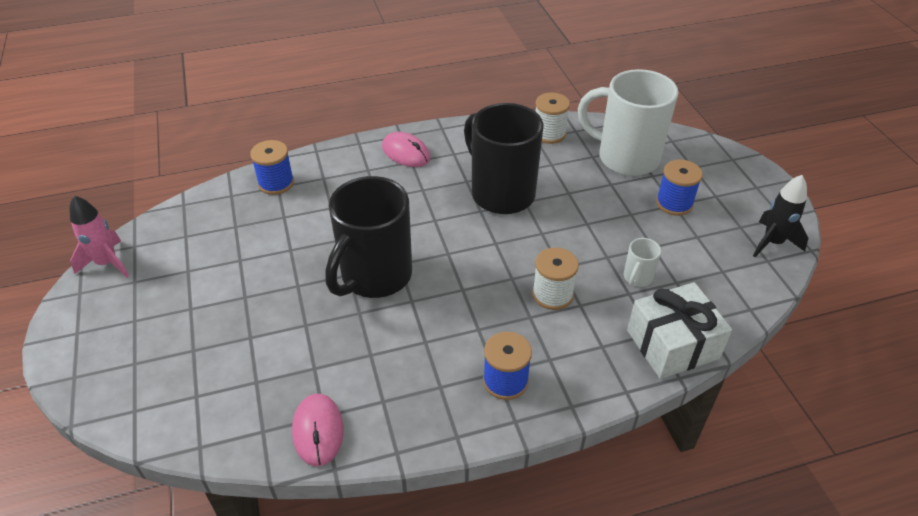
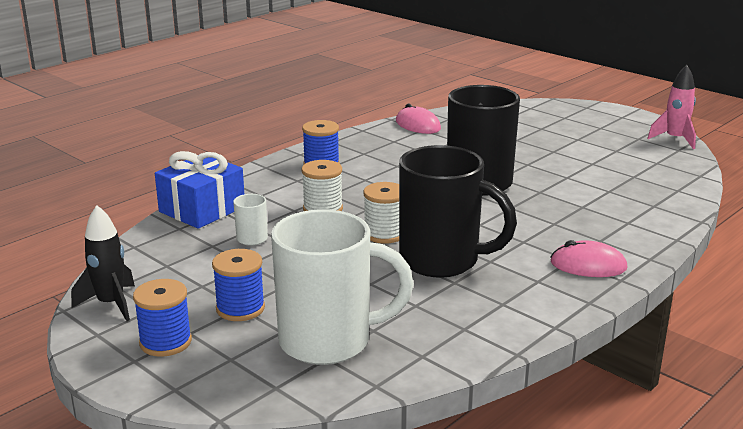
camera: 150 degrees right, 20 degrees down
(276, 183) = (659, 207): blue spool -> blue spool (165, 342)
(549, 134) = (453, 339): white spool -> white spool (384, 234)
(672, 344) = (202, 209): white gift -> blue gift

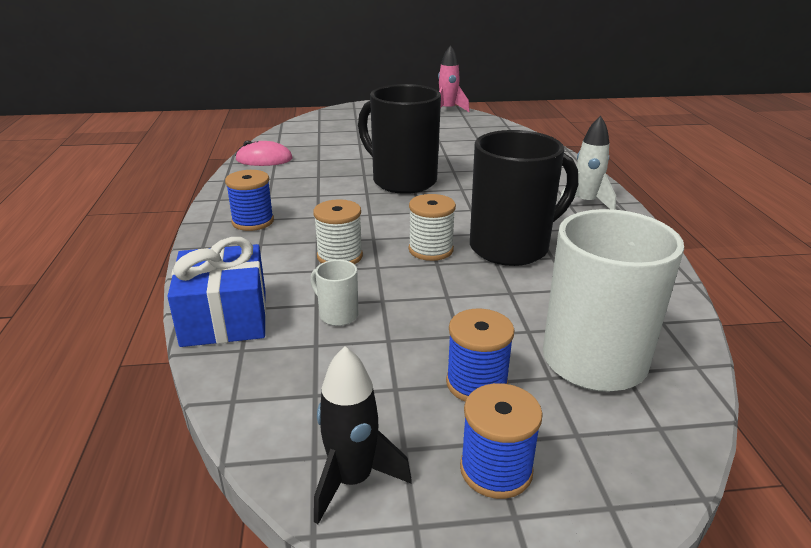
camera: 50 degrees left, 5 degrees up
(588, 265) = (585, 203): pink mouse -> white rocket

